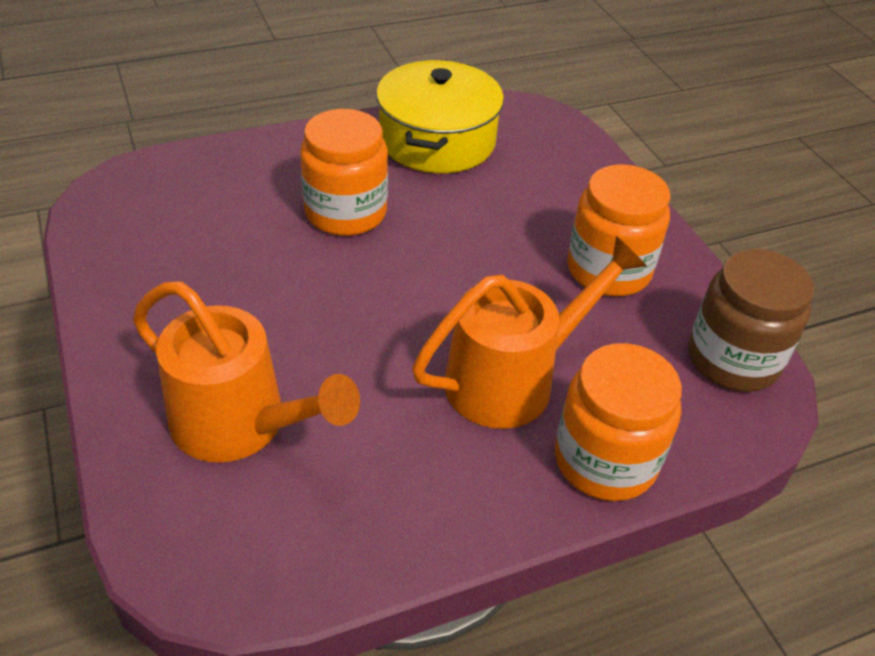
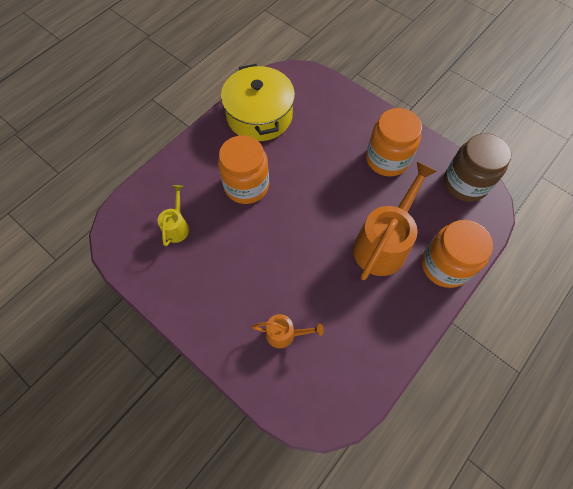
camera: 25 degrees left, 20 degrees up
(200, 218) = (177, 226): none -> yellow watering can
(241, 425) = (285, 334): orange watering can -> orange watering can, size x0.50

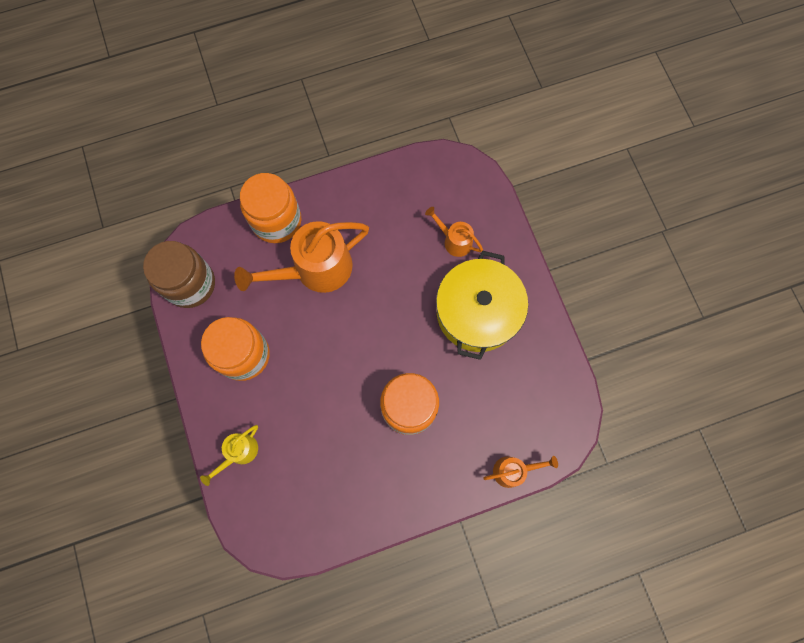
camera: 150 degrees left, 10 degrees up
(147, 184) = (513, 470): none -> orange watering can
(177, 226) = (503, 399): yellow watering can -> yellow watering can (239, 453)
(259, 115) = (343, 496): yellow pot -> yellow pot (477, 312)

